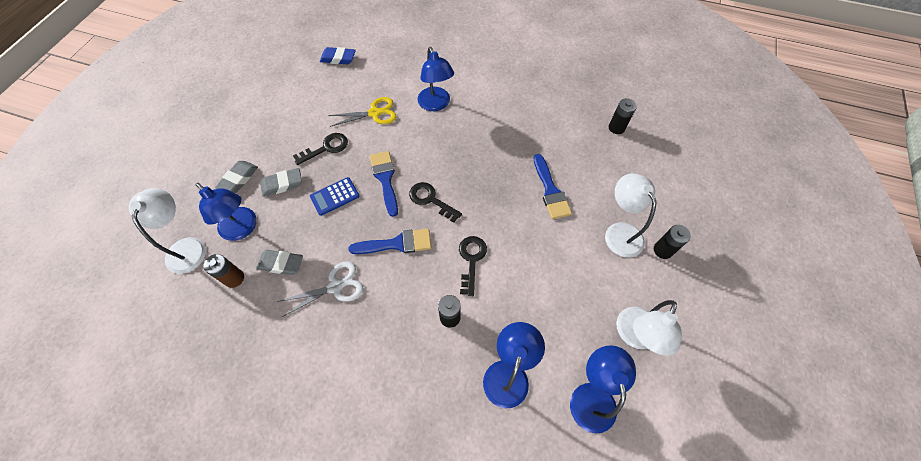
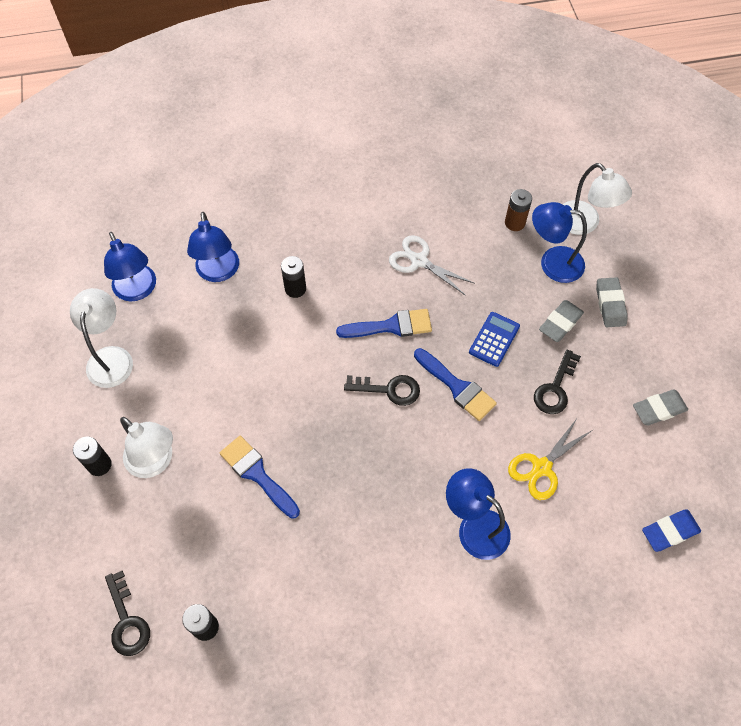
camera: 150 degrees right, 0 degrees up
(281, 264) = (485, 254): grey eraser -> grey eraser (658, 409)
(335, 286) = (419, 261): white scissors -> white scissors turned 90 degrees clockwise
(397, 243) = (391, 326): blue brush -> blue brush turned 150 degrees counterclockwise
(471, 260) = (305, 348): black key -> black key (127, 621)

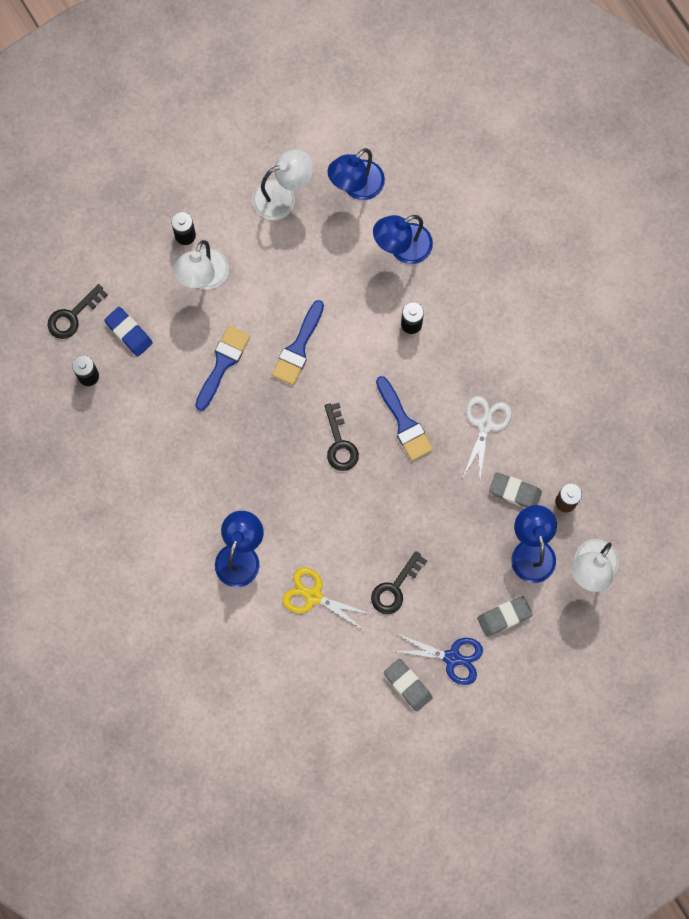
camera: 70 degrees right, 15 degrees up
(457, 387) = (364, 501): blue brush -> blue brush (298, 348)
(494, 339) = (425, 520): blue calculator -> none
(555, 388) = (395, 588): black key -> black key turned 60 degrees counterclockwise
(560, 323) = (466, 575): grey eraser -> grey eraser (515, 492)
(639, 361) = (452, 657): none -> blue scissors
(669, 531) = (293, 717): blue eraser -> blue eraser (129, 332)

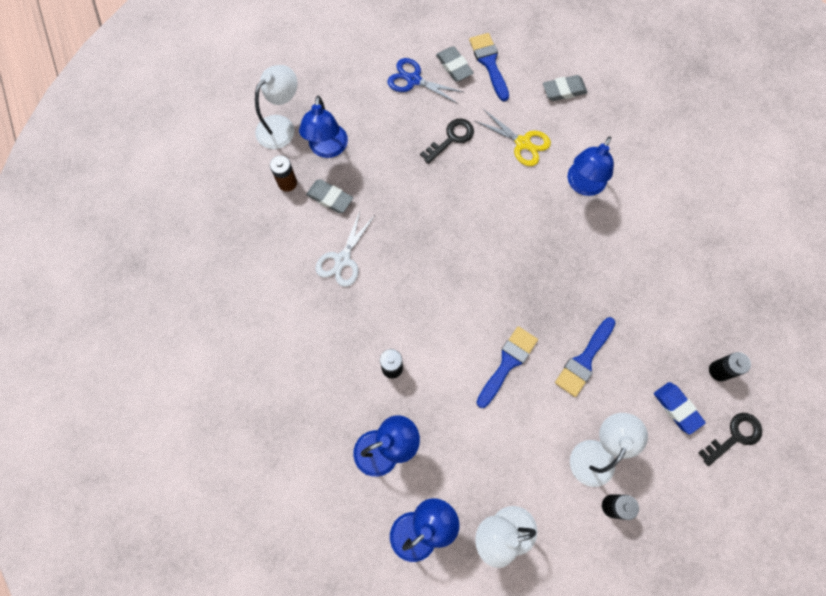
camera: 170 degrees left, 5 degrees down
(340, 443) = (480, 265): black key -> none
(404, 423) = (417, 274): blue brush -> blue brush (489, 63)
(504, 617) = (363, 103): grey eraser -> grey eraser (564, 90)

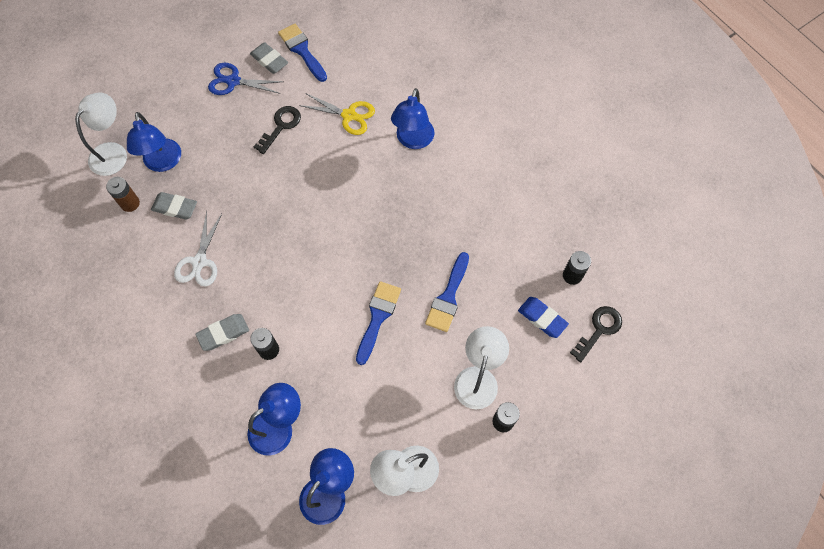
camera: 15 degrees left, 5 degrees down
(564, 90) = (377, 59): grey eraser -> grey eraser (223, 333)

